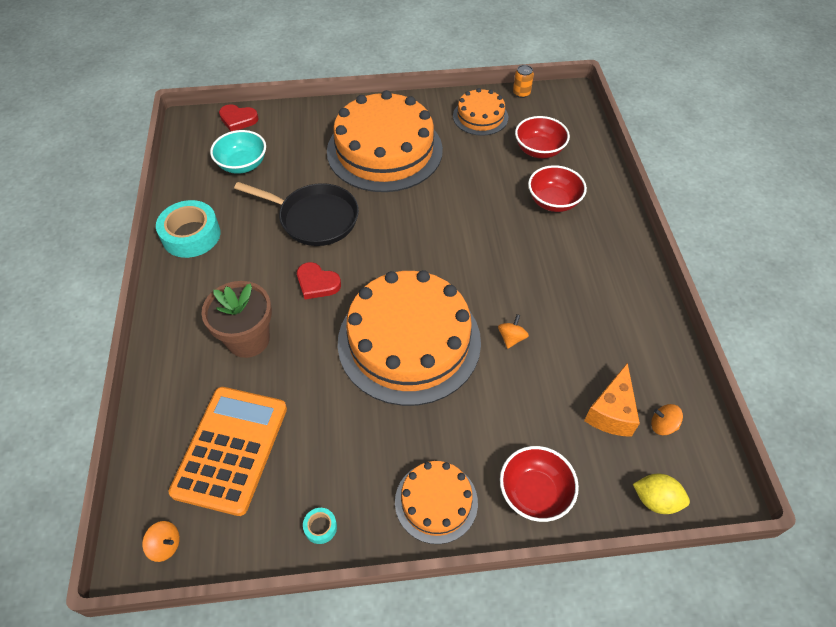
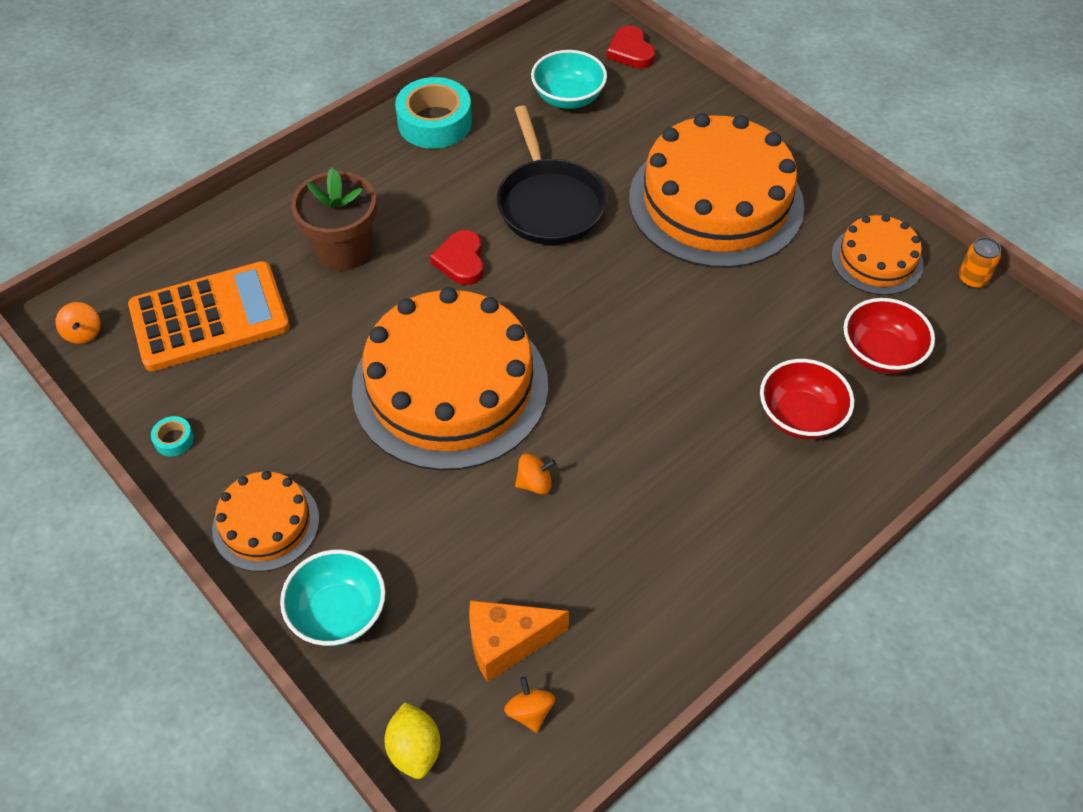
camera: 55 degrees right, 0 degrees up
(534, 493) = (338, 613): red bowl -> turquoise bowl

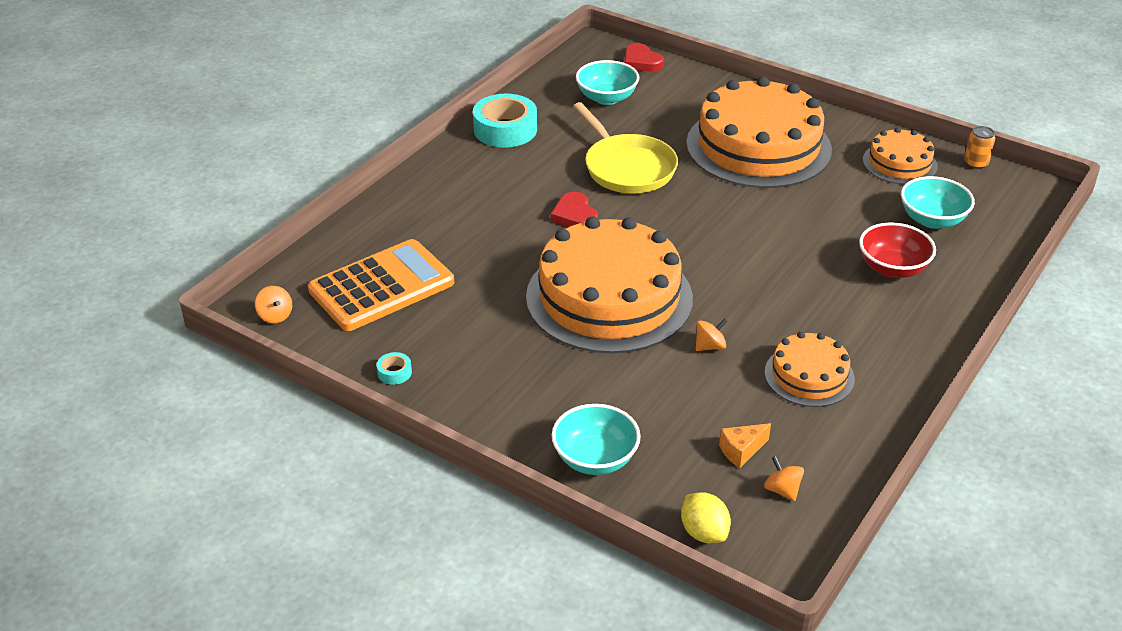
camera: 15 degrees left, 15 degrees down
(266, 524) = (503, 413): orange cake -> orange cake (809, 375)
(343, 250) = (473, 224): brown flower pot -> none
(507, 643) = (741, 451): orange cheese -> orange cheese, size x0.62
(549, 203) = (626, 167): black pan -> yellow pan
(880, 354) = (932, 220): red bowl -> turquoise bowl

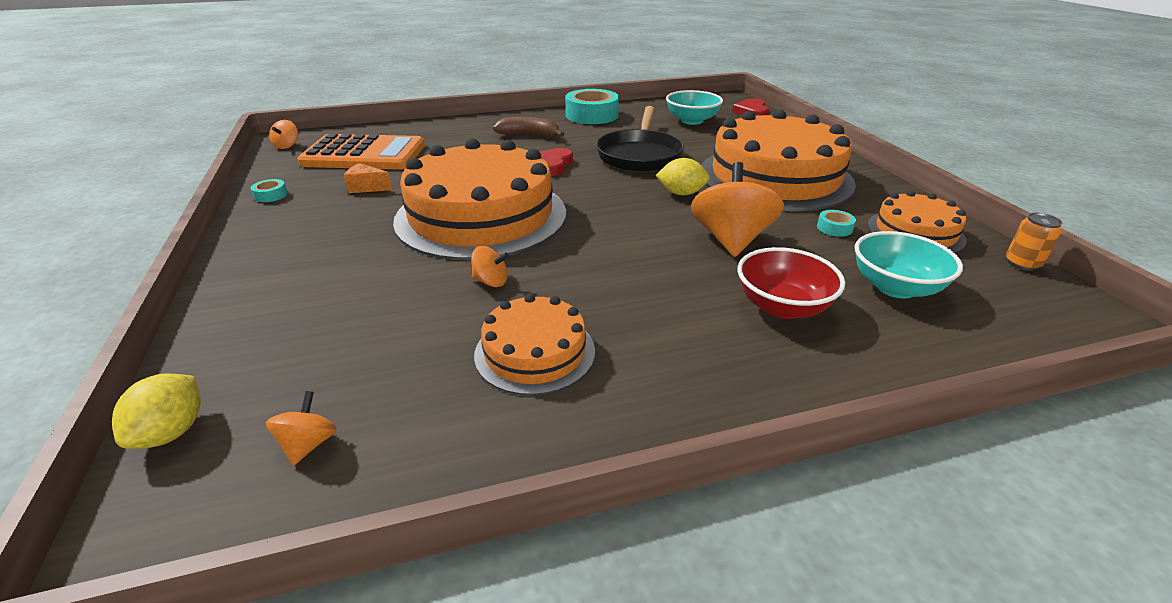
camera: 40 degrees right, 5 degrees down
(492, 186) = (529, 135): none -> brown banana
(595, 459) = (246, 311): turquoise bowl -> none
(626, 167) = (640, 155): yellow pan -> black pan
(717, 198) = (681, 193): none -> yellow lemon
(741, 451) = (350, 379): orange cheese -> orange cheese (366, 188)
(804, 228) = (731, 240): none -> orange spinning top
(852, 183) = (834, 228): none -> turquoise tape

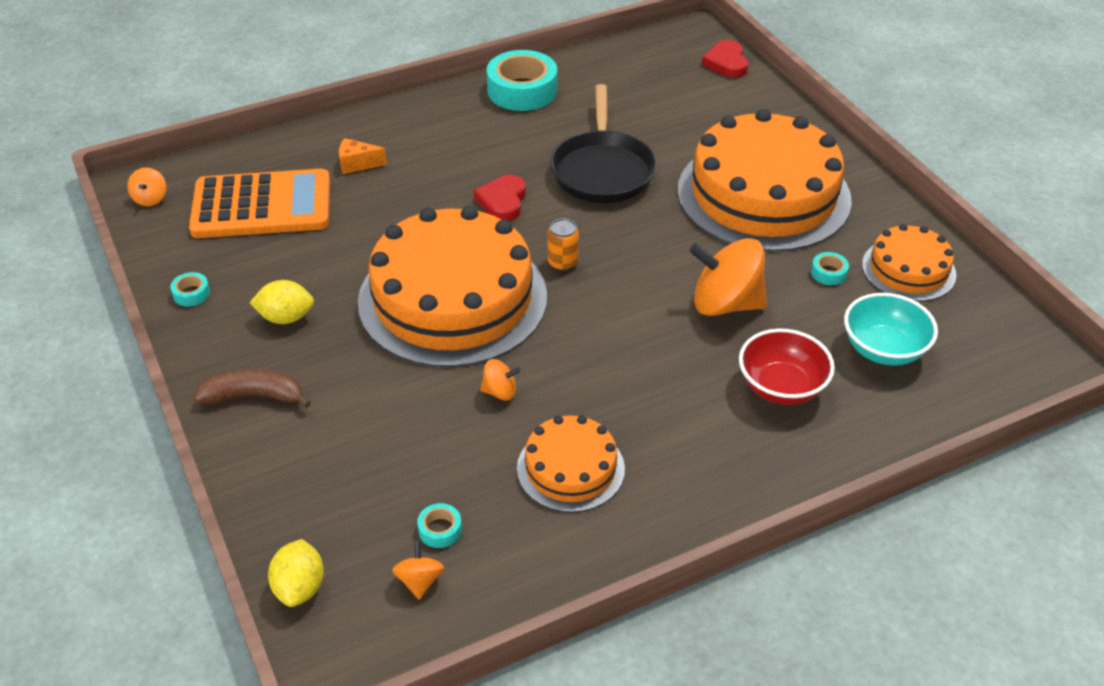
camera: 10 degrees left, 10 degrees up
(364, 393) = (440, 530): none -> turquoise tape
(366, 188) = (299, 267): orange cheese -> orange cheese (357, 164)
(529, 135) = (455, 143): brown banana -> brown banana (254, 396)
(681, 193) = (663, 236): yellow lemon -> yellow lemon (286, 317)
(692, 121) = (653, 90): turquoise bowl -> none
(731, 240) = (725, 304): orange spinning top -> orange spinning top turned 75 degrees counterclockwise
(1022, 263) = (1003, 303): orange can -> orange can (563, 263)

